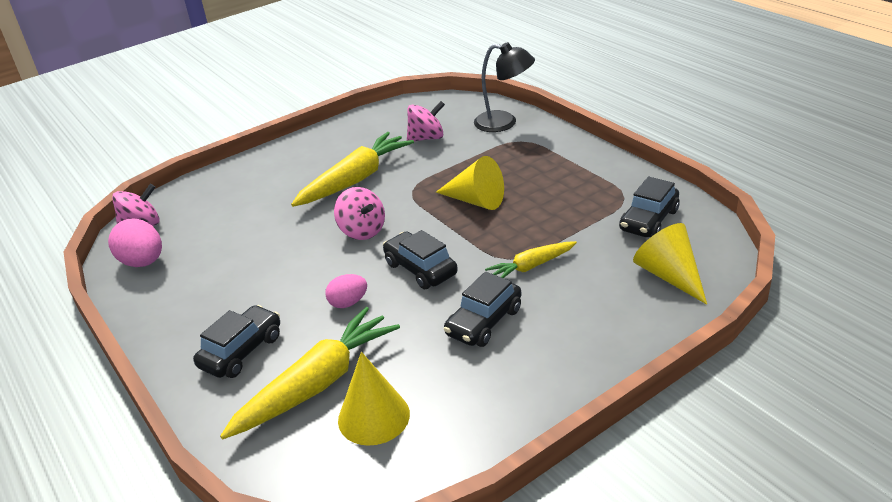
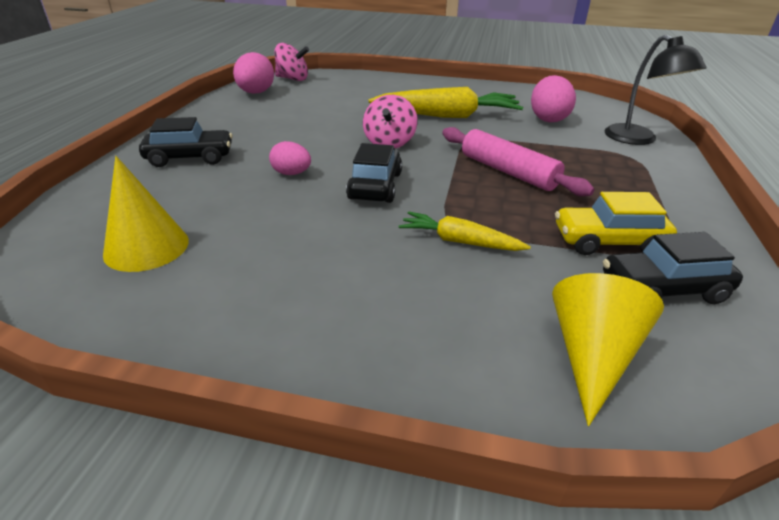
camera: 45 degrees right, 0 degrees up
(317, 384) = (173, 202): yellow carrot -> none
(426, 138) = (548, 119): pink spinning top -> pink egg
(475, 200) = (508, 171): yellow cone -> pink rolling pin
(484, 322) = (339, 250): black car -> none
(593, 211) = (608, 241): none -> yellow car

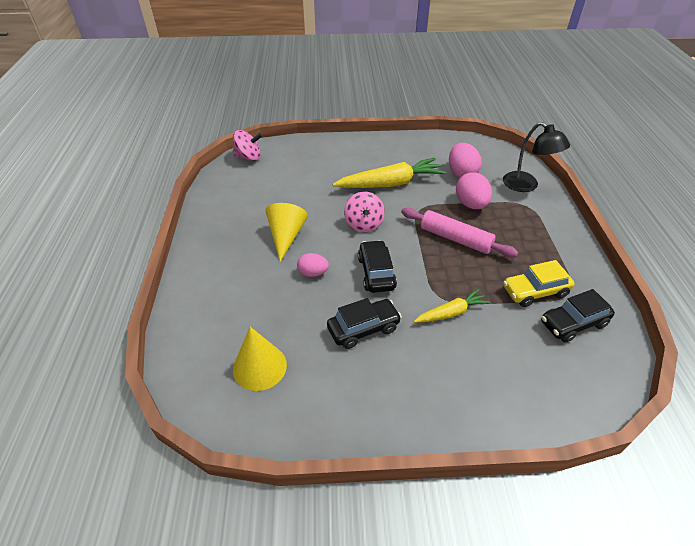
camera: 15 degrees left, 10 degrees up
(190, 158) = (229, 272): black car -> black car (363, 328)
(256, 93) = (230, 182): pink egg -> pink egg (471, 204)
(459, 241) = (451, 313): yellow carrot -> yellow carrot turned 150 degrees clockwise
(592, 356) = (550, 381): yellow cone -> yellow cone (286, 236)

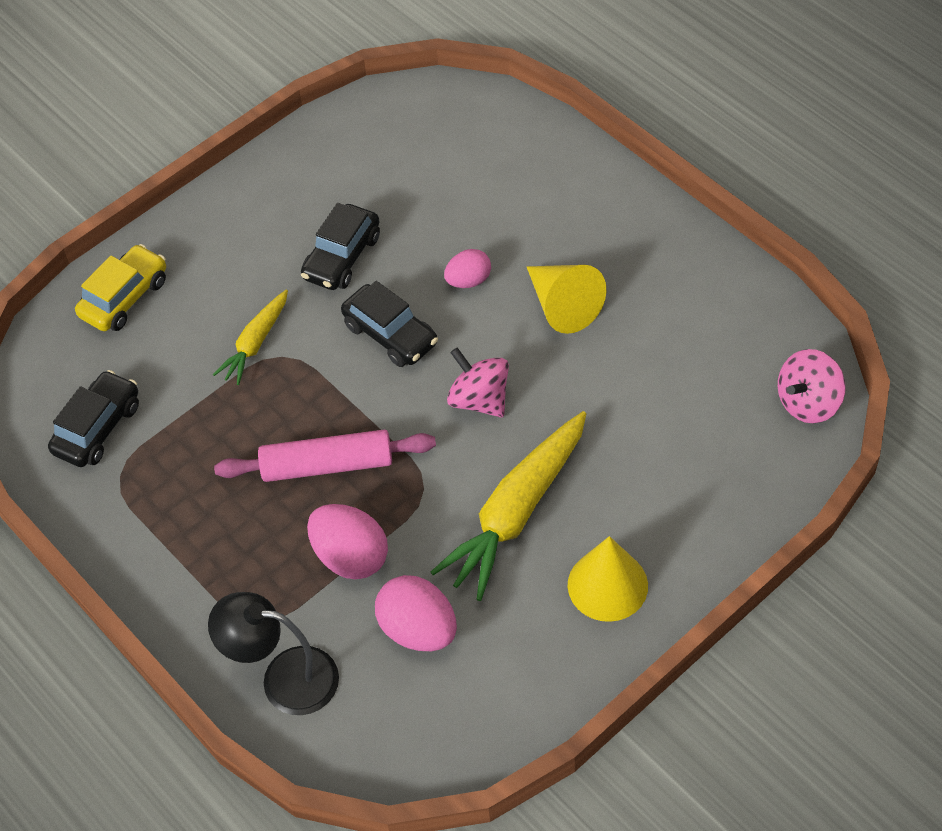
camera: 145 degrees right, 10 degrees up
(259, 367) = (411, 153): yellow cone -> yellow cone (607, 585)
(535, 291) = (166, 446): yellow car -> yellow car (125, 297)

